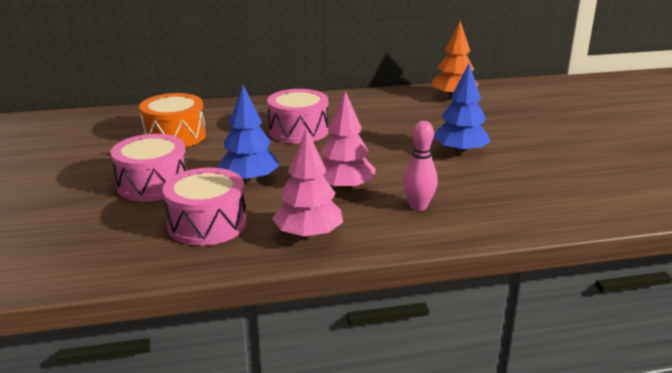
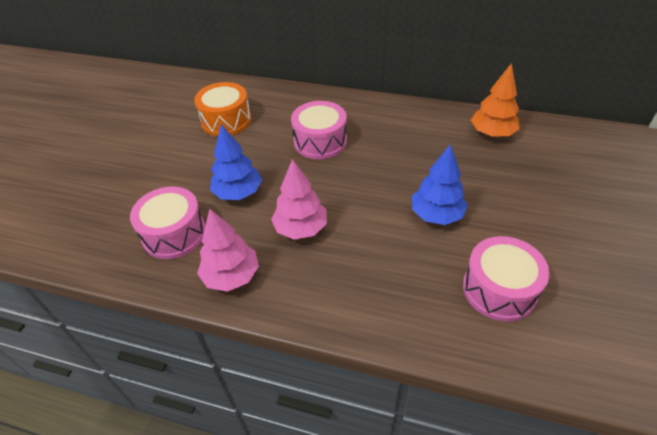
camera: 30 degrees right, 20 degrees up
(153, 184) = (172, 173): pink drum -> pink drum (499, 289)
(418, 206) = (342, 274): pink bowling pin -> none

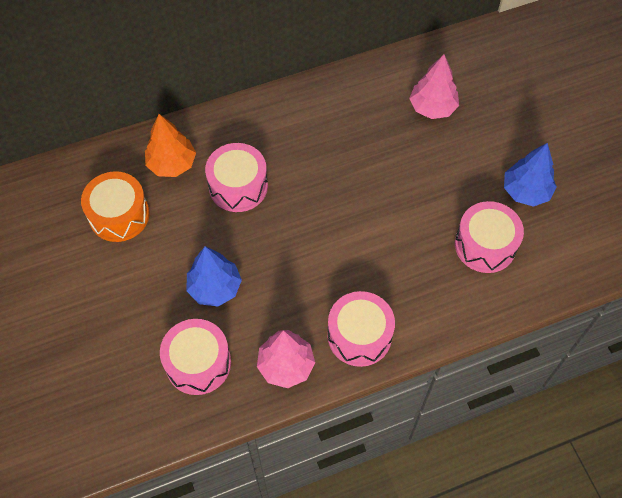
camera: 40 degrees left, 15 degrees up
(301, 228) = (302, 287): pink tree -> pink tree (432, 107)
(312, 292) = (359, 335): none -> pink drum
(436, 215) = (397, 206): blue tree -> blue tree (525, 191)
(492, 133) = (382, 89): orange tree -> orange tree (172, 164)

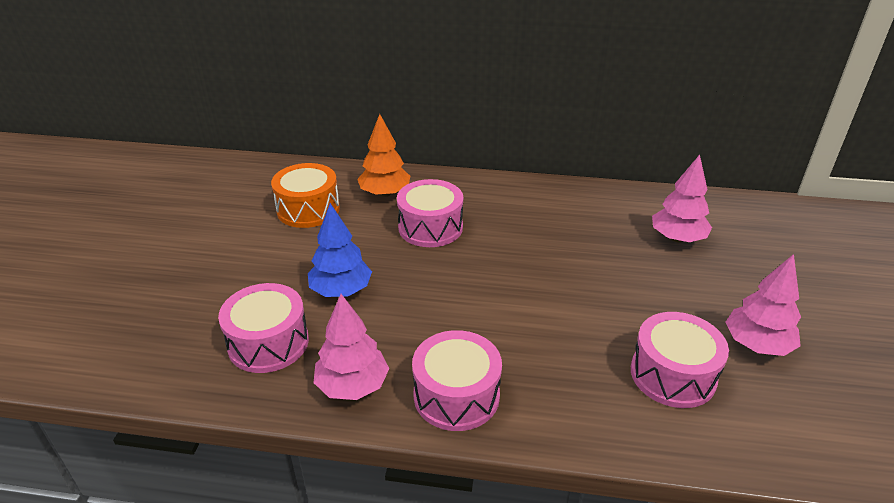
camera: 30 degrees right, 25 degrees down
(525, 191) = (756, 345): blue tree -> pink tree

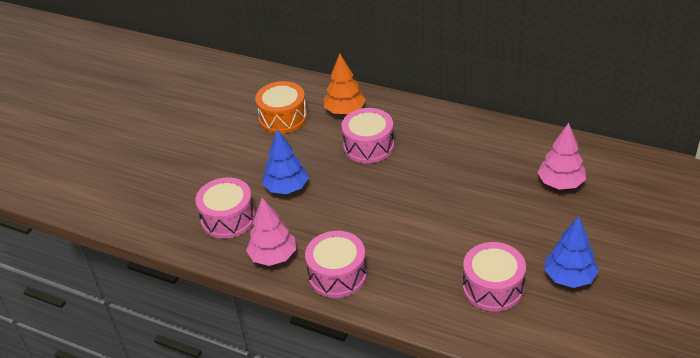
camera: 20 degrees right, 5 degrees up
(756, 345) = (569, 277): pink tree -> blue tree

